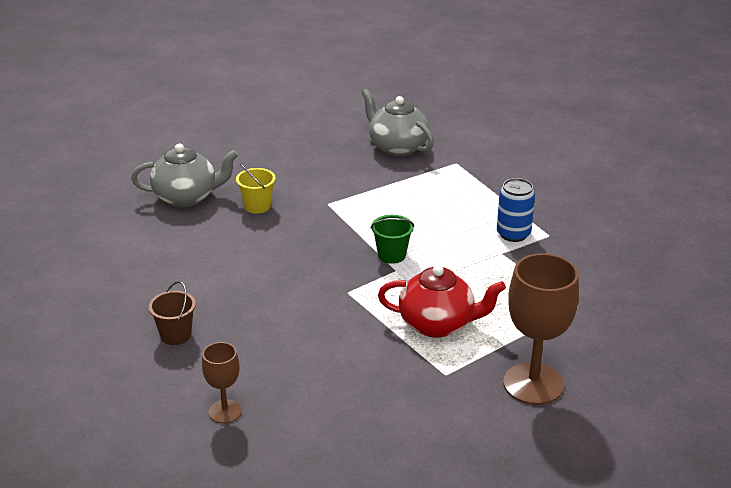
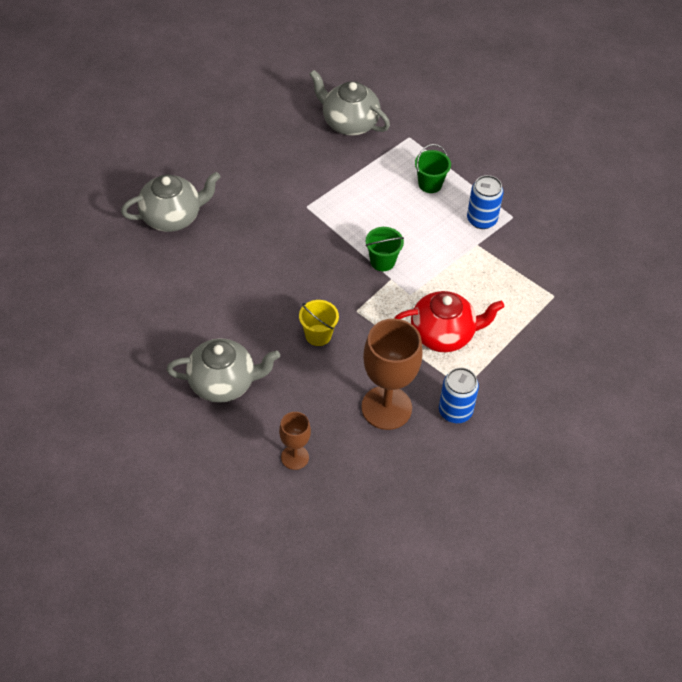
camera: 15 degrees left, 20 degrees up
(176, 335) = (223, 383): brown bucket -> grey teapot
(257, 206) = (242, 219): yellow bucket -> yellow bucket (318, 335)
(428, 395) = (455, 411): none -> blue can
(466, 200) = (430, 184): none -> green bucket
(533, 384) = (536, 385): brown goblet -> brown goblet (386, 408)

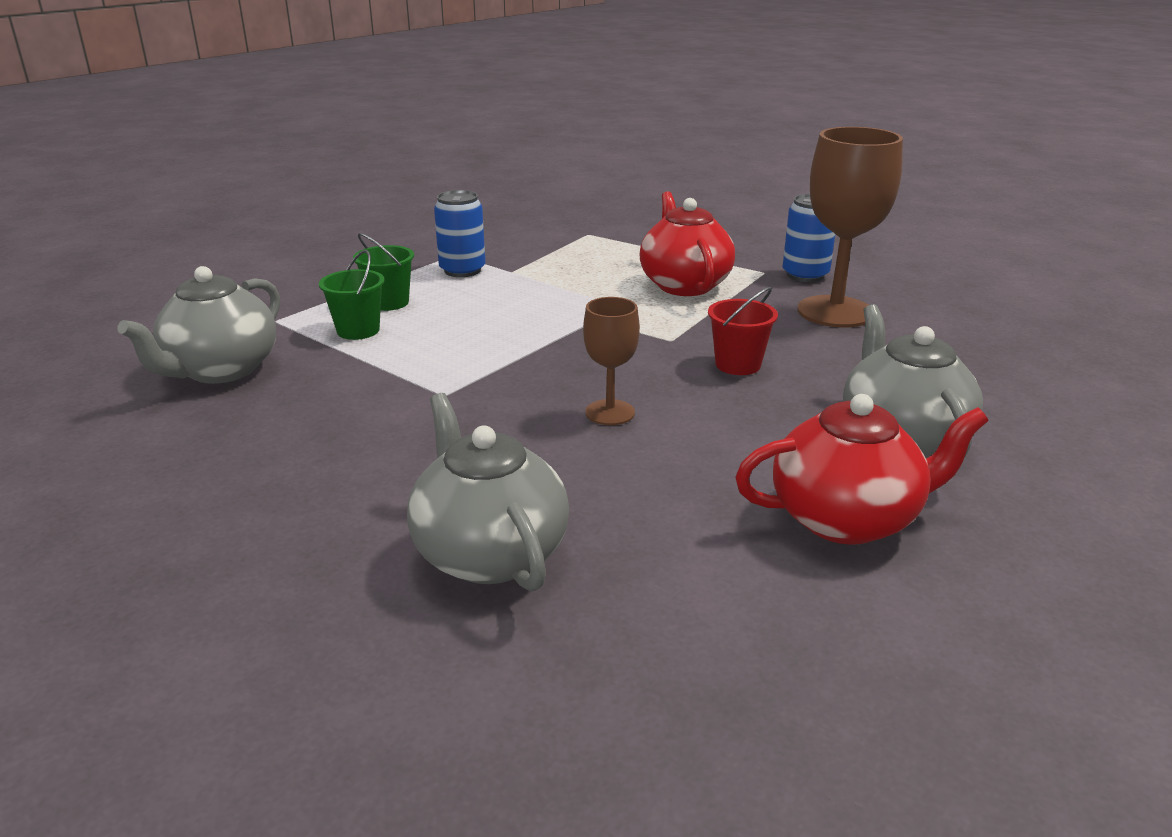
camera: 95 degrees left, 25 degrees down
(163, 337) = (847, 519): none -> red teapot
(295, 457) = (982, 366): brown goblet -> brown goblet (610, 412)
(318, 335) = (738, 365): yellow bucket -> red bucket
(382, 261) = (561, 327): green bucket -> green bucket (358, 330)

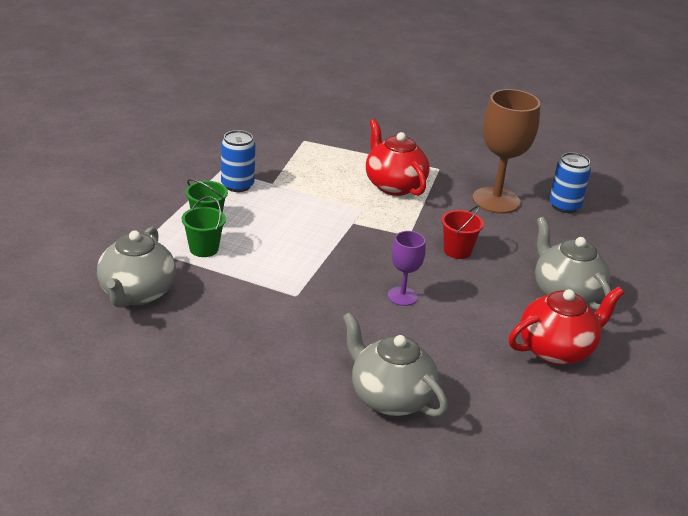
camera: 20 degrees left, 5 degrees up
(610, 412) = (402, 296): brown goblet -> purple goblet
(805, 275) = (465, 169): blue can -> blue can (564, 206)

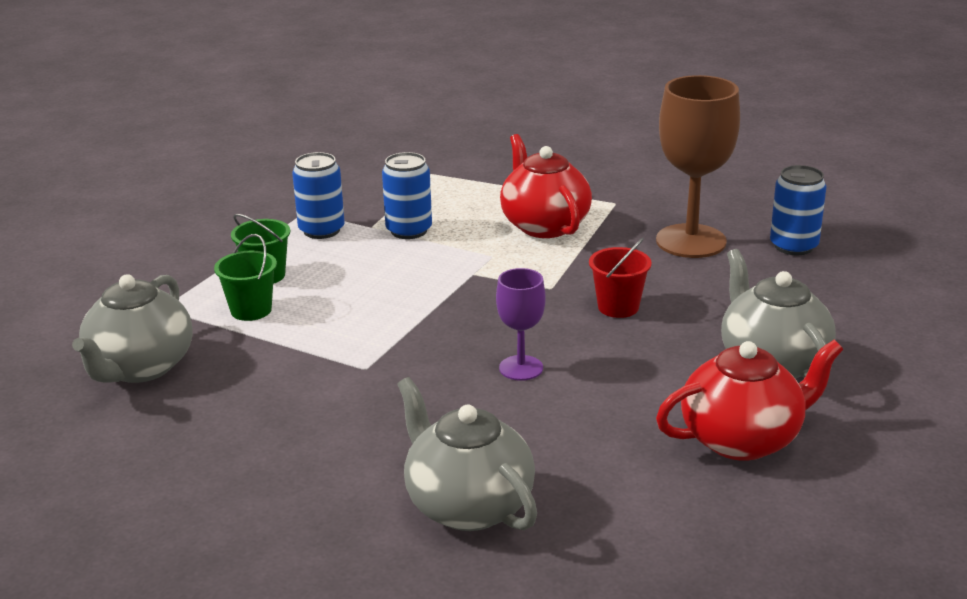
camera: 10 degrees right, 5 degrees down
(300, 187) = (409, 230): none -> blue can

